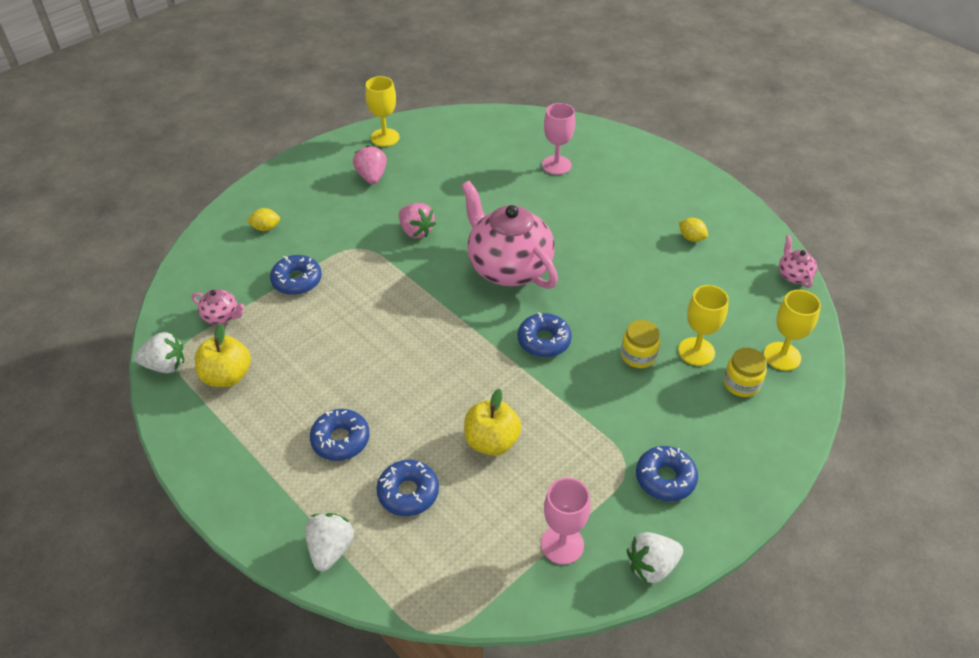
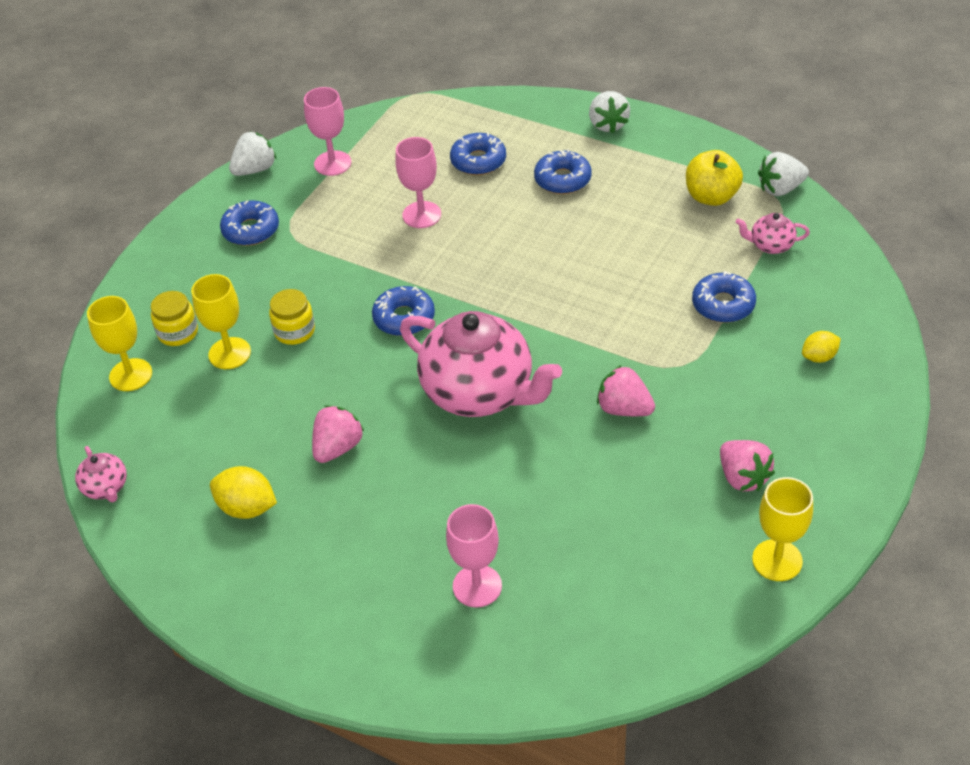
camera: 165 degrees right, 0 degrees up
(331, 549) = (520, 113): white strawberry -> white strawberry (608, 124)
(491, 441) = (421, 215): yellow apple -> pink goblet
(621, 258) = (338, 447): none -> pink strawberry
(691, 238) = (247, 508): yellow lemon -> yellow lemon, size x1.54

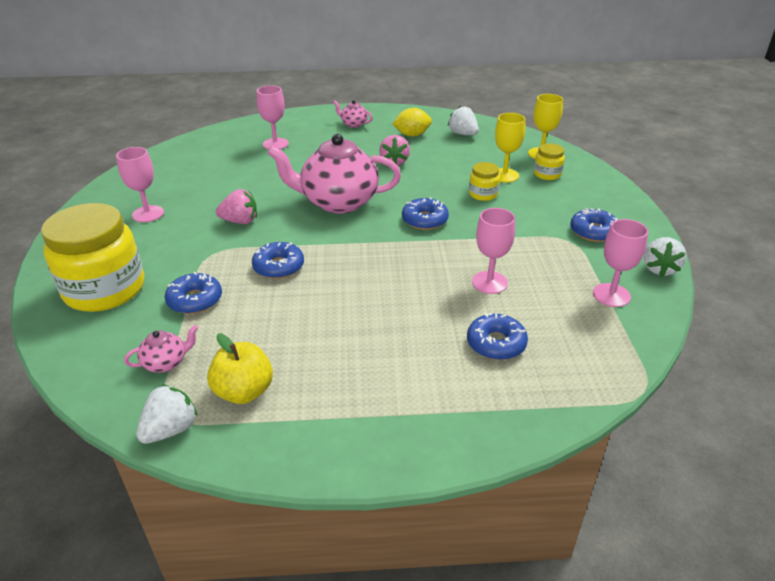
camera: 145 degrees right, 10 degrees down
(106, 488) = (486, 123): pink teapot -> pink teapot (353, 124)
(562, 179) = (402, 355): blue donut -> blue donut (278, 267)
(608, 124) = (407, 438): white strawberry -> white strawberry (463, 134)
(743, 477) = (148, 214): pink strawberry -> pink goblet
(777, 560) = (118, 190): yellow goblet -> none
(819, 357) = (105, 289): yellow lemon -> yellow jar

